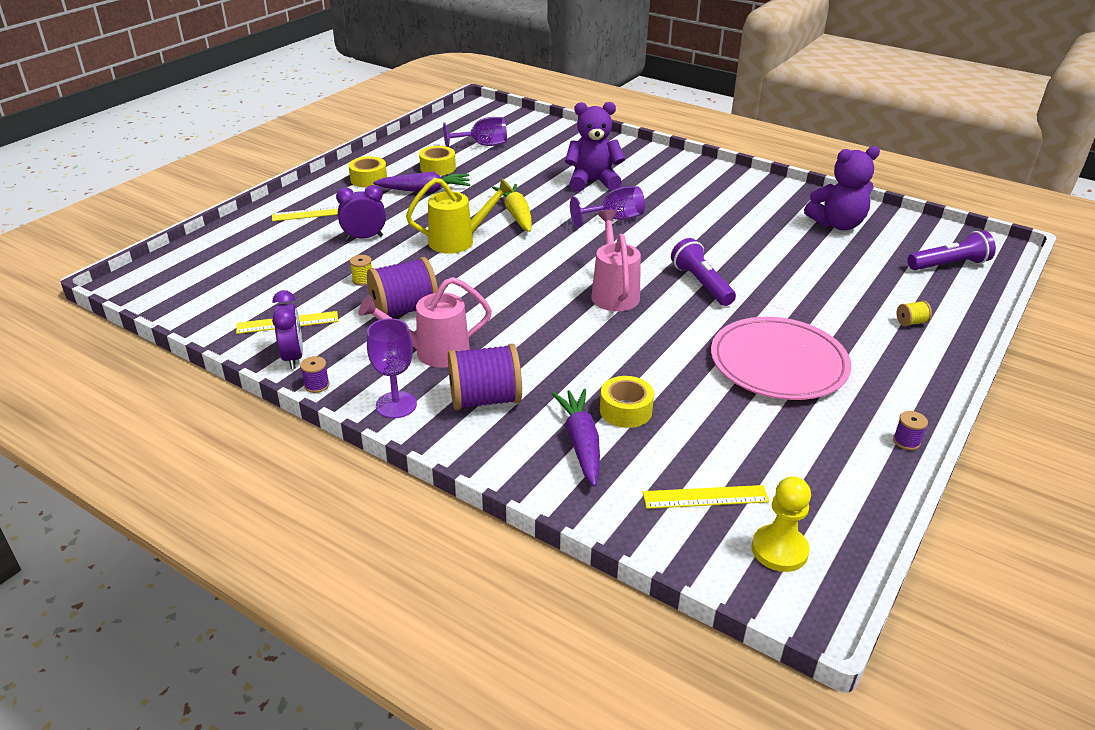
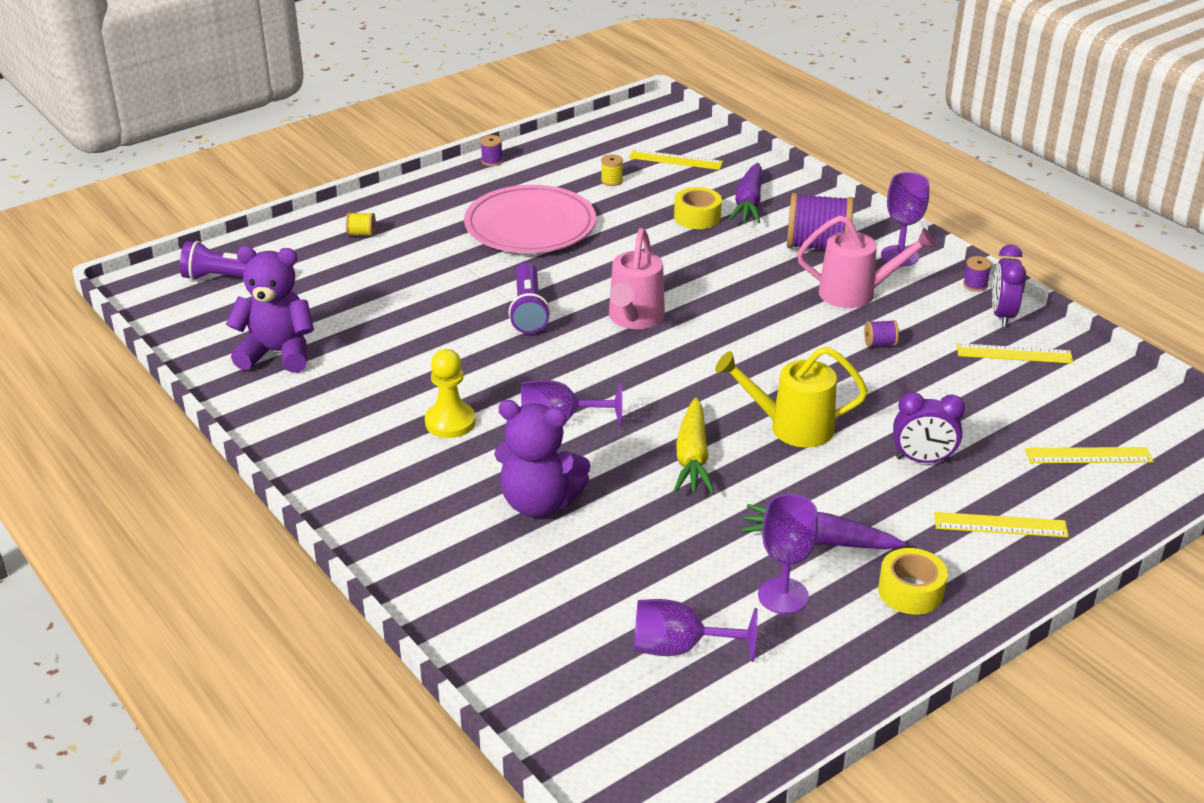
camera: 160 degrees left, 0 degrees up
(245, 259) = (1088, 455): none -> yellow ruler
(363, 280) = (926, 392): yellow spool -> yellow spool (611, 181)
(404, 310) = (880, 344): purple spool -> purple spool, size x0.43
(438, 168) = (783, 596): yellow tape -> purple goblet
(779, 550) = (648, 130): yellow pawn -> yellow pawn (450, 422)

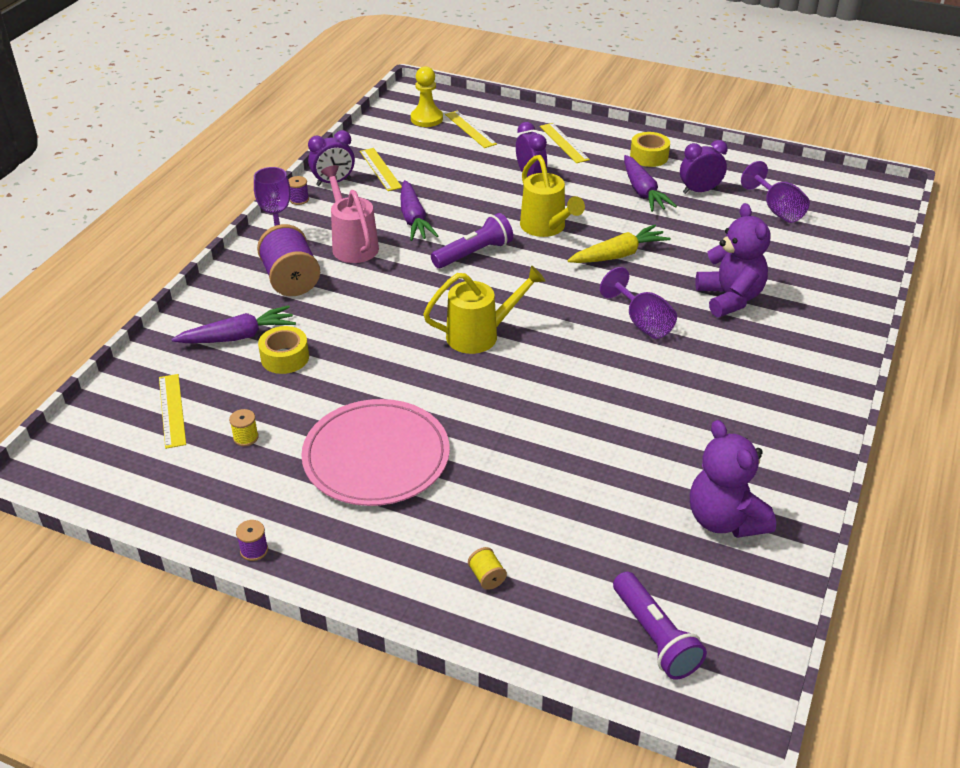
camera: 120 degrees left, 5 degrees up
(450, 422) = (698, 373): yellow pawn -> yellow pawn (426, 119)
(528, 310) = (519, 396): purple flashlight -> purple flashlight (474, 253)
(634, 319) = (480, 335): pink watering can -> yellow watering can
(783, 596) = (699, 191): purple goblet -> purple clock
(880, 344) = (414, 219): purple spool -> purple carrot

